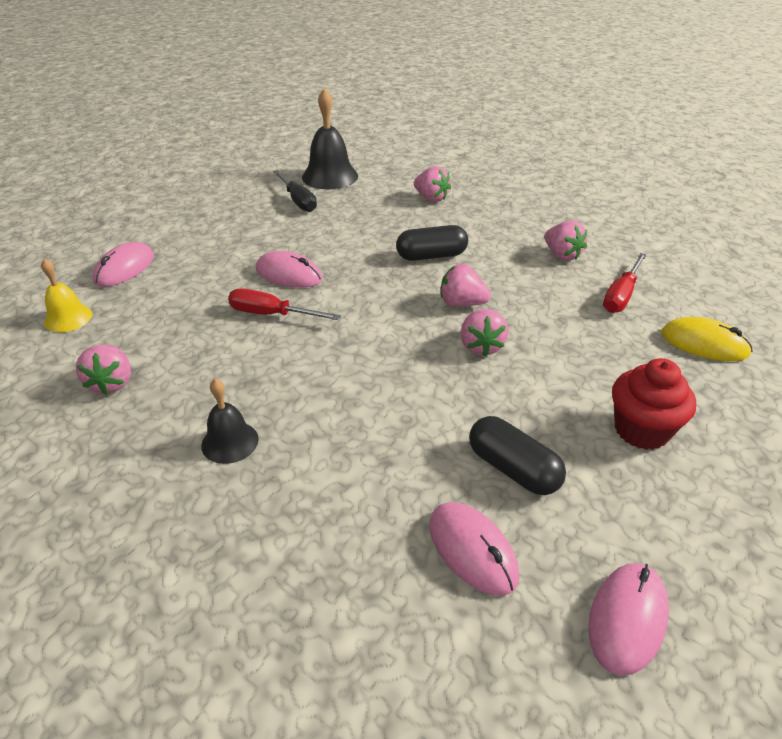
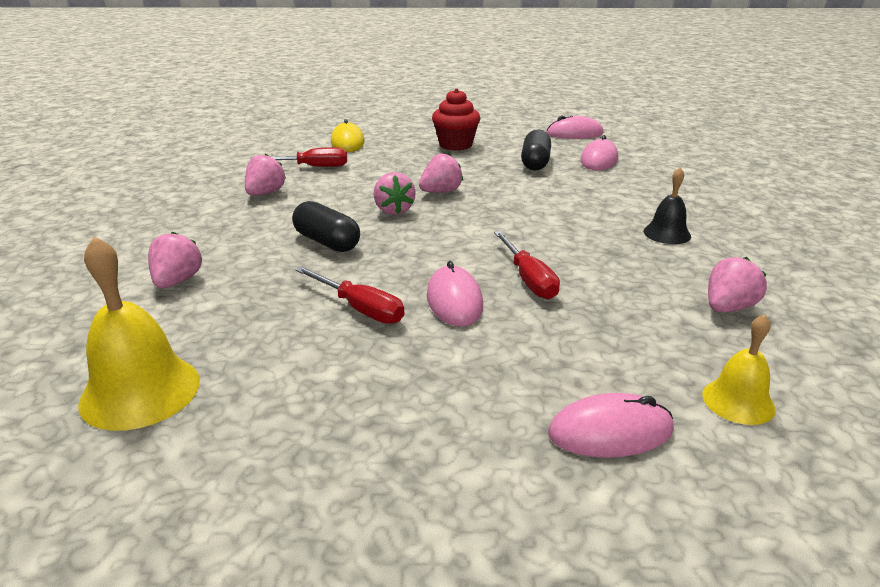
camera: 125 degrees left, 10 degrees down
(298, 201) = (260, 380): black screwdriver -> none
(325, 241) = (360, 308): none -> red screwdriver
(330, 176) = (140, 391): black bell -> yellow bell

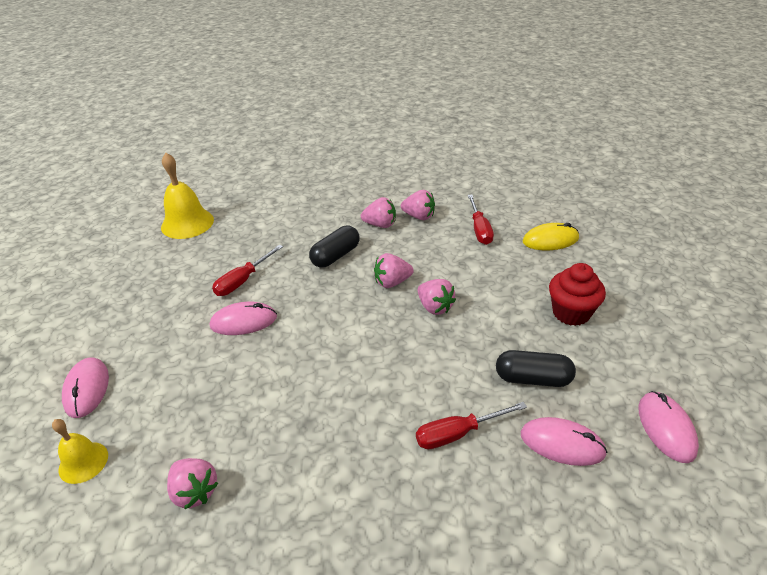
camera: 90 degrees right, 10 degrees up
(177, 281) = (288, 210): pink strawberry -> pink strawberry (380, 225)
(528, 279) = (266, 361): red screwdriver -> red screwdriver (458, 433)
(667, 233) = (343, 475): black bell -> none

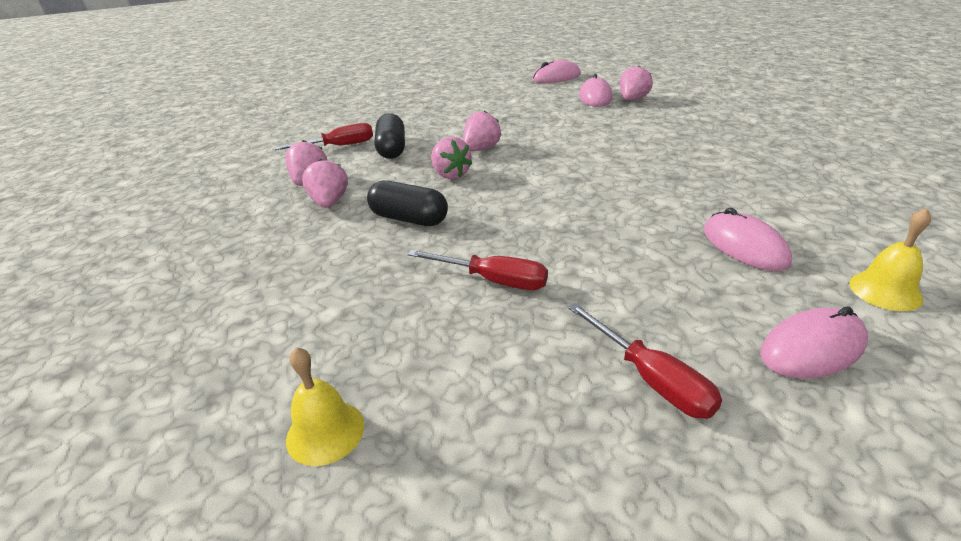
camera: 105 degrees left, 5 degrees down
(187, 223) = (325, 432): yellow bell -> yellow bell, size x0.59
(195, 491) = (805, 207): pink strawberry -> pink strawberry (632, 100)
(243, 321) = (575, 252): pink mouse -> pink mouse (744, 246)
(458, 433) = (619, 123): red screwdriver -> red screwdriver (651, 378)
(532, 379) = (544, 108): black capsule -> black capsule (392, 149)
(550, 240) = (356, 117): yellow mouse -> none
(571, 313) = (460, 103): red cupcake -> none

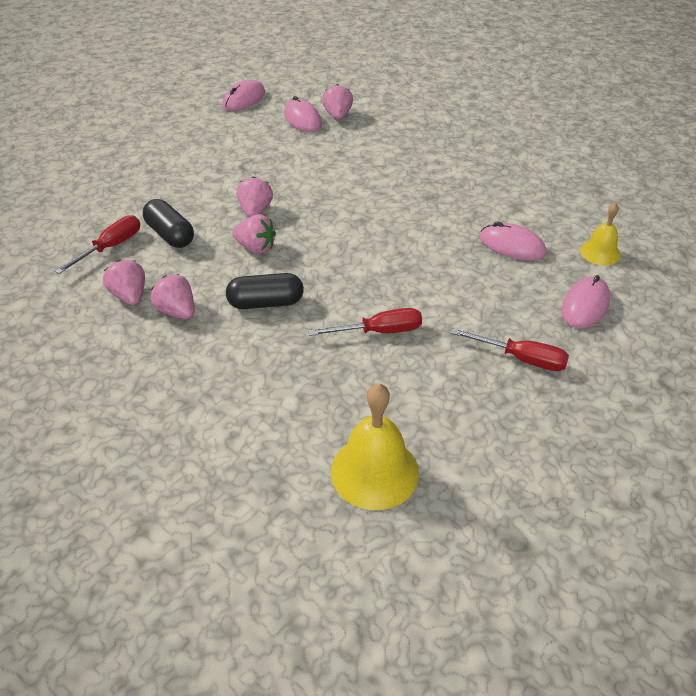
camera: 35 degrees left, 10 degrees up
(325, 432) = (374, 472): yellow bell -> yellow bell, size x1.69

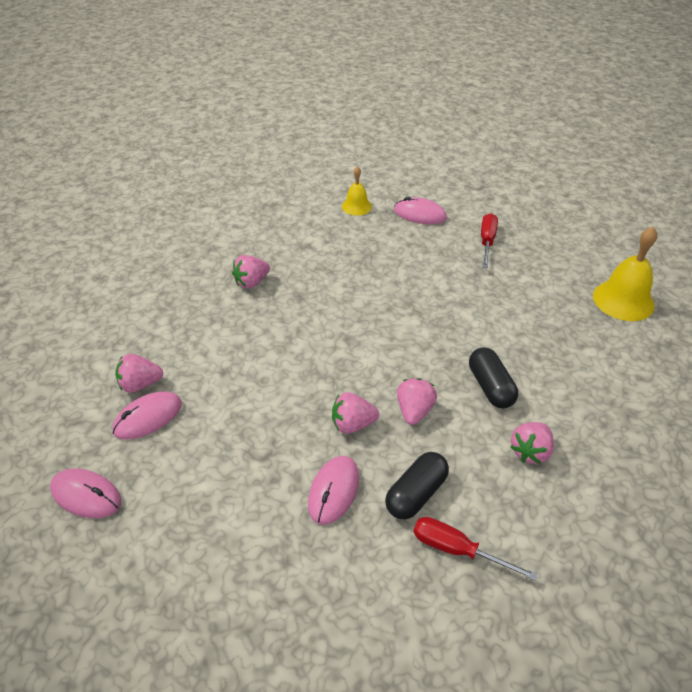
camera: 100 degrees left, 0 degrees up
(130, 296) = (527, 500): pink strawberry -> pink strawberry (251, 282)
(379, 331) = (493, 311): red screwdriver -> none
(512, 245) = (360, 247): pink mouse -> pink mouse (333, 491)

